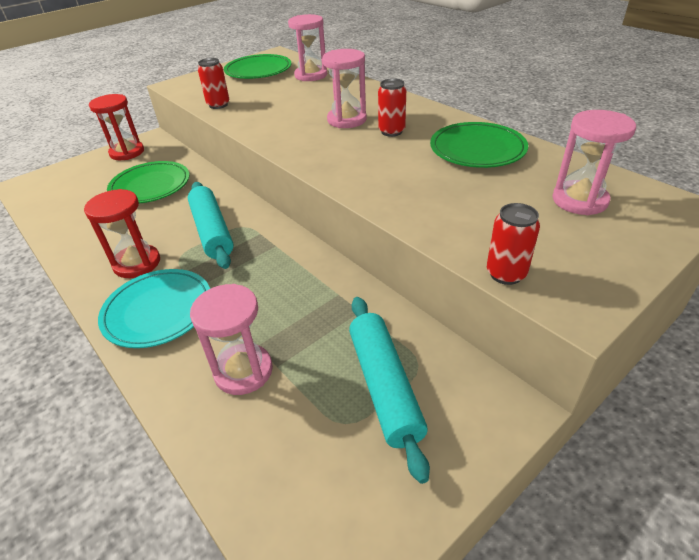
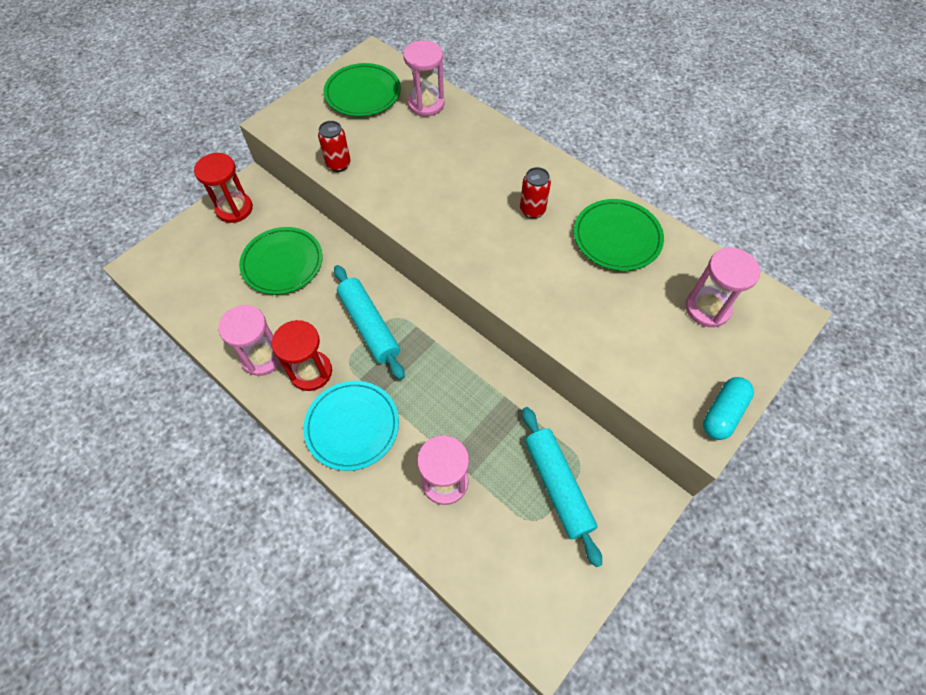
camera: 10 degrees left, 20 degrees up
(347, 120) = (483, 190): pink hourglass -> pink hourglass (262, 357)
(506, 274) = (651, 401): red can -> none
(603, 290) = (723, 413): none -> turquoise capsule

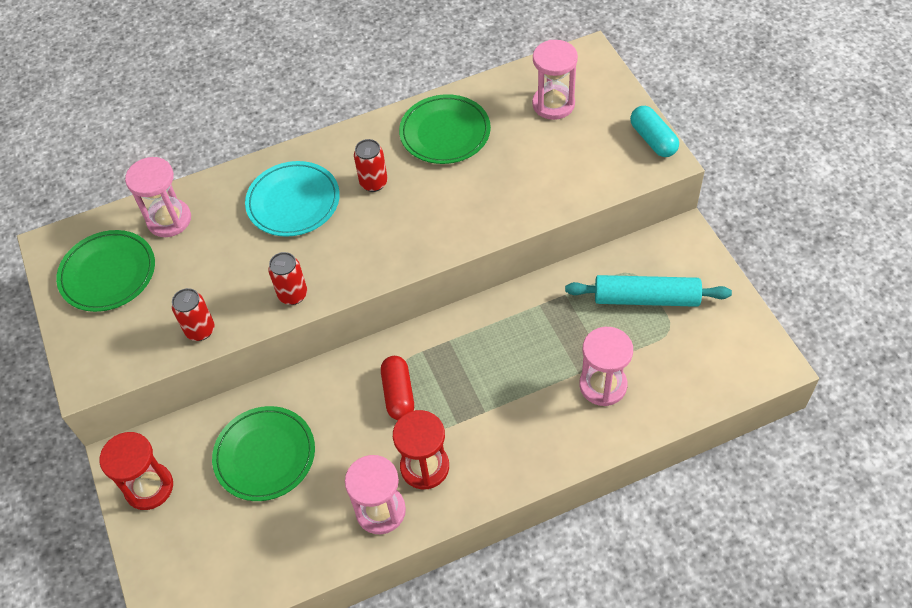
camera: 60 degrees left, 5 degrees down
(352, 426) = (508, 446): turquoise plate -> turquoise plate (293, 202)
(369, 326) = (398, 394): turquoise rolling pin -> red capsule
(395, 205) = (293, 295): none -> red can

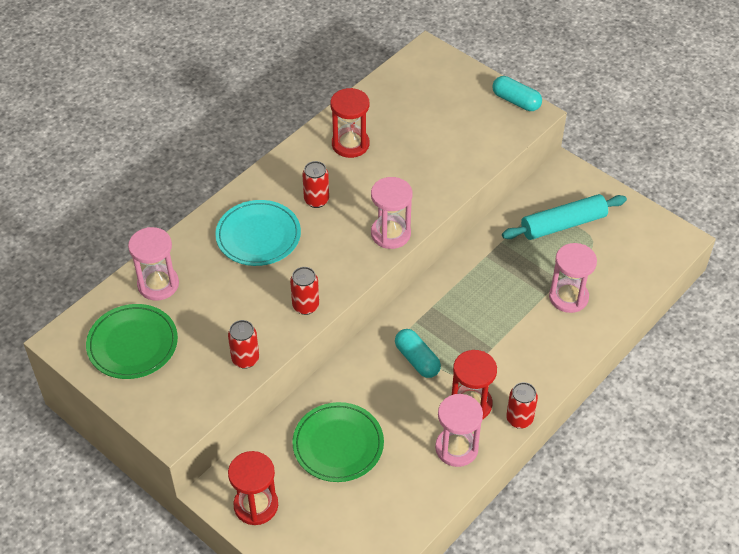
camera: 30 degrees left, 5 degrees down
(398, 394) = (417, 360): red capsule -> turquoise capsule
(445, 133) = (350, 144): green plate -> red hourglass
(466, 505) = (519, 419): none -> red can
(553, 104) = (423, 97): pink hourglass -> pink hourglass (390, 234)

